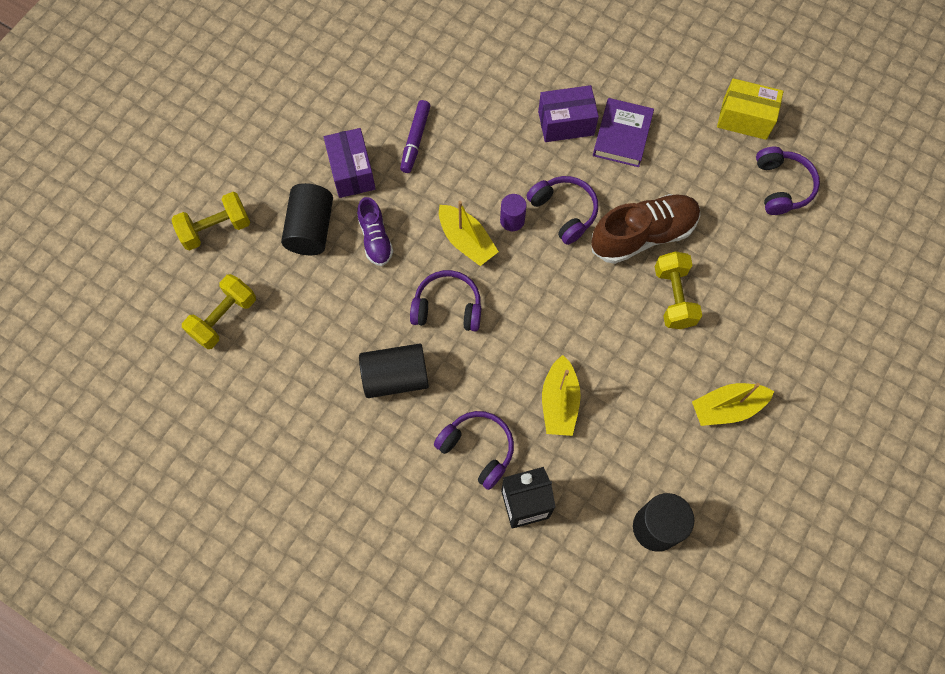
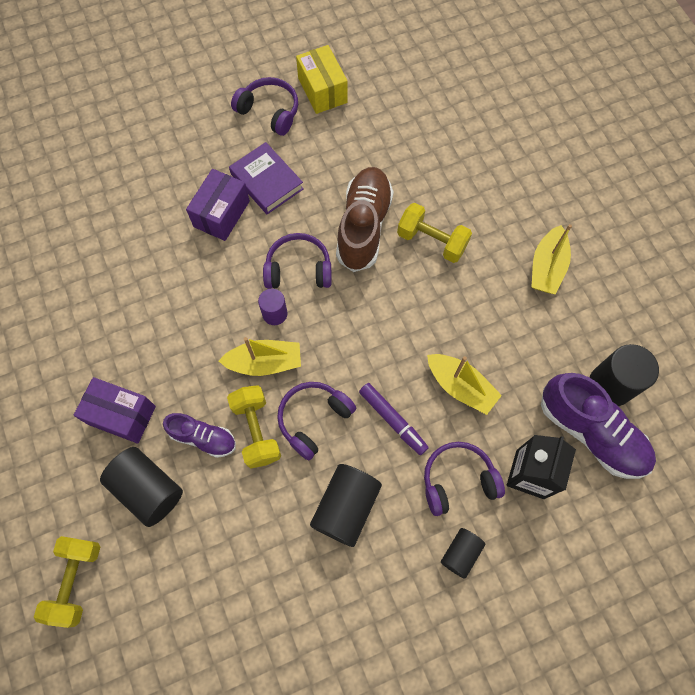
camera: 55 degrees left, 0 degrees up
(224, 318) = (174, 632): yellow dumbbell -> yellow dumbbell (256, 431)
(415, 140) = (136, 340): purple marker -> purple marker (392, 420)
(420, 487) = (460, 553): none -> black cylinder
(599, 535) = (591, 432): none -> purple shoe
(744, 118) = (322, 90): yellow box -> yellow box turned 75 degrees counterclockwise
(781, 186) = (397, 106): purple headphones -> purple headphones (269, 112)

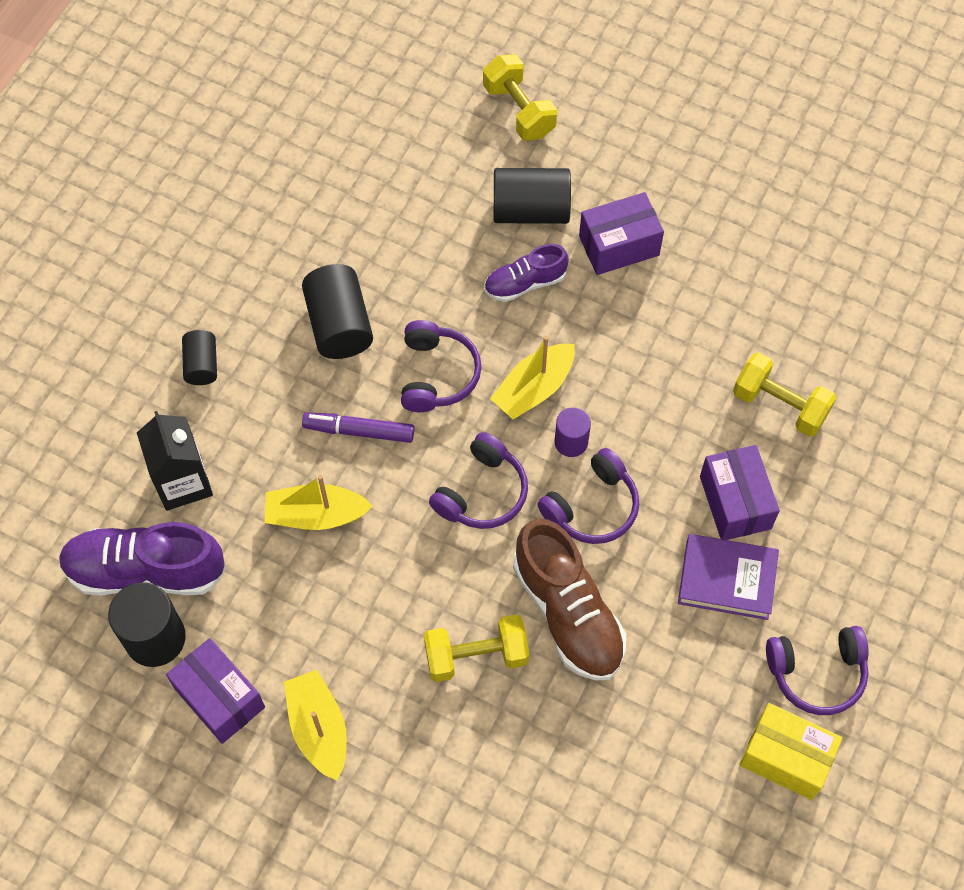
camera: 140 degrees right, 5 degrees down
(256, 431) = (482, 325): yellow dumbbell -> yellow dumbbell (780, 405)
(458, 481) = (250, 424): purple headphones -> purple headphones (482, 492)
(592, 323) = (220, 698): none -> purple box

